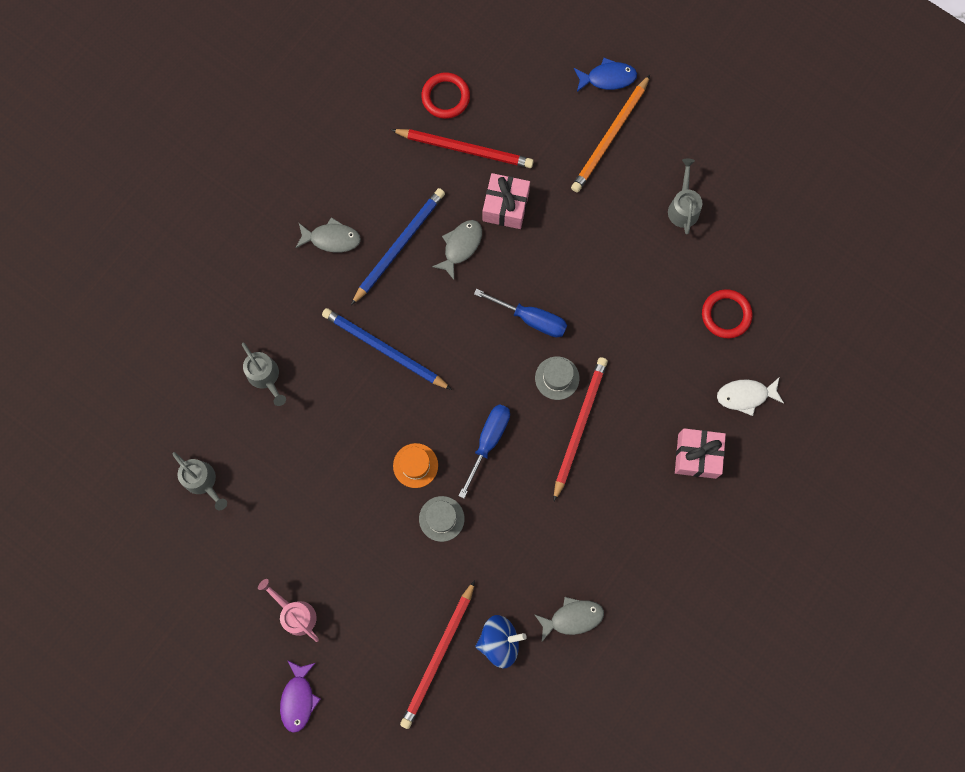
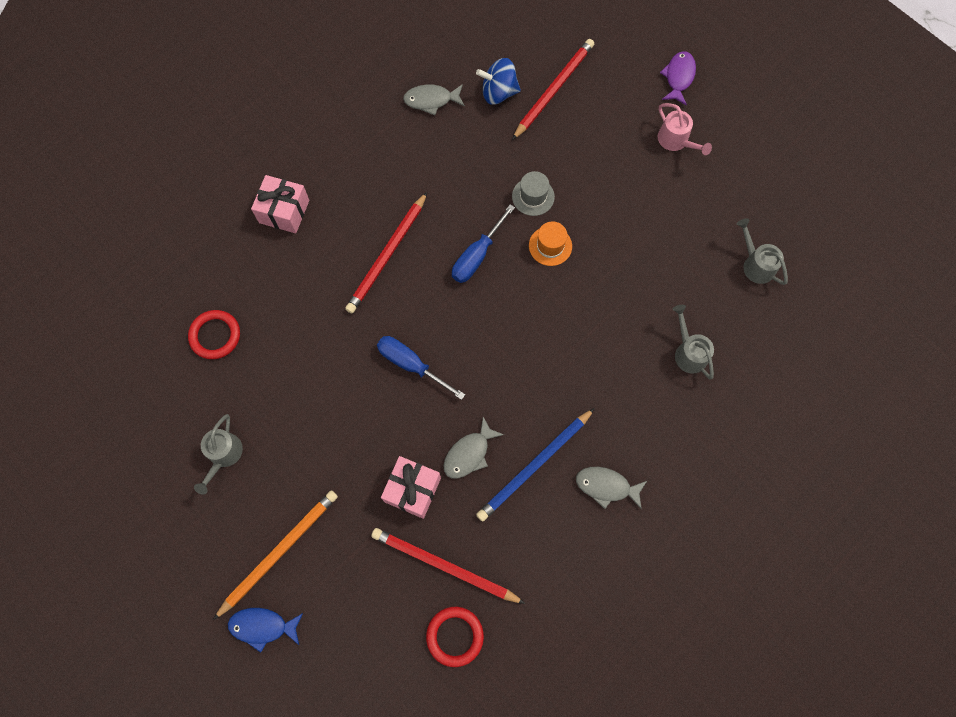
camera: 170 degrees left, 5 degrees down
(384, 349) = (565, 359): blue pencil -> none
(557, 378) = (398, 303): grey hat -> none
(745, 396) = (221, 256): white fish -> none

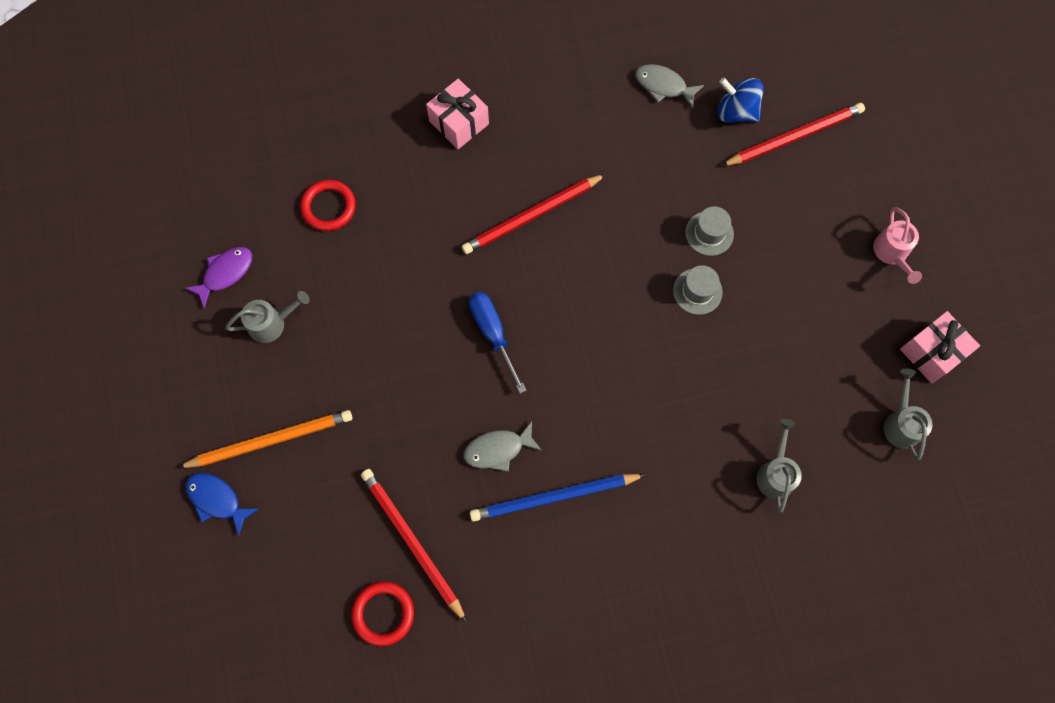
camera: 30 degrees right, 0 degrees up
(223, 456) = (272, 323): grey watering can -> grey watering can turned 150 degrees counterclockwise
(412, 490) = (425, 453): pink gift -> pink gift (931, 352)
(477, 255) = (619, 262): blue screwdriver -> none
(550, 246) = (697, 291): orange hat -> grey hat
(606, 486) = (612, 557): grey fish -> none
(678, 77) = (935, 189): purple fish -> purple fish (225, 273)

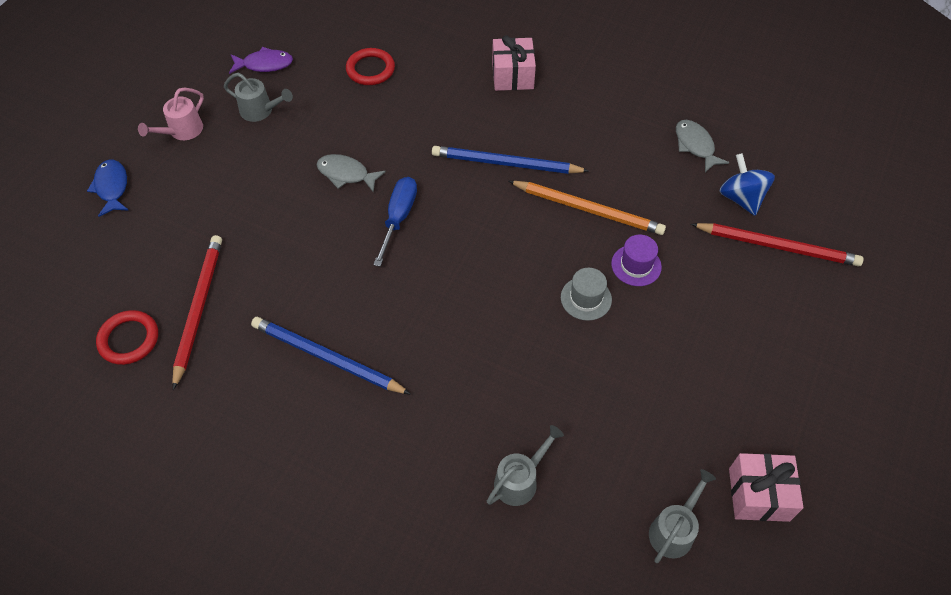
camera: 40 degrees right, 15 degrees down
(271, 440) = (183, 177): orange pencil -> orange pencil (588, 209)
(498, 449) = (322, 294): grey fish -> grey fish (346, 174)
(532, 216) = (506, 164): red pencil -> blue pencil
(709, 233) = (636, 265): grey hat -> purple hat
(892, 254) = (791, 390): pink watering can -> pink watering can (182, 131)

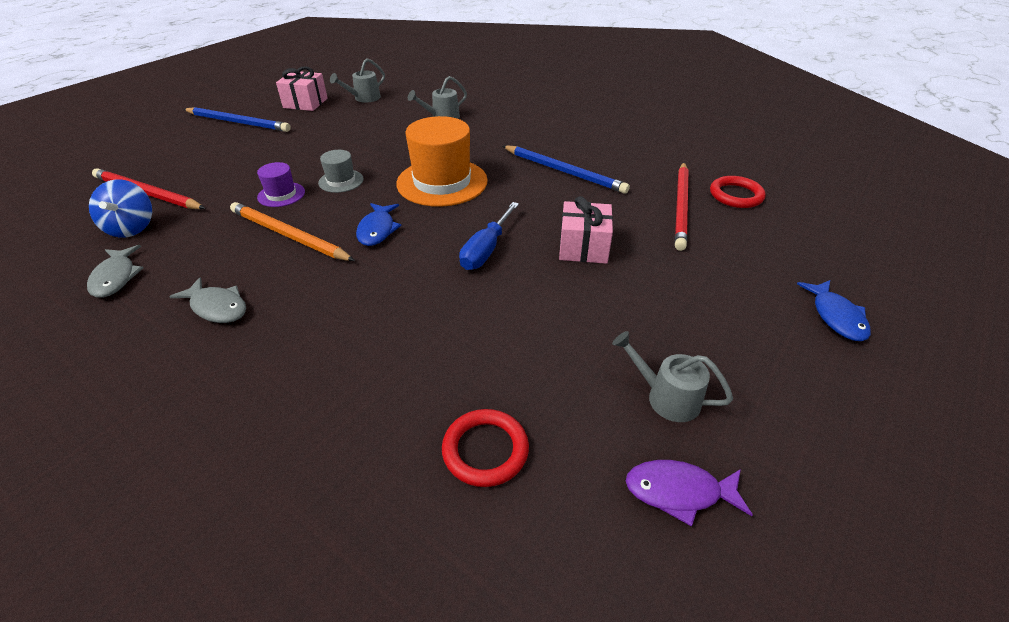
camera: 170 degrees left, 15 degrees down
(182, 131) = (779, 380): pink watering can -> none
(346, 174) = (539, 297): grey fish -> grey fish (217, 307)
(469, 314) = (442, 182): none -> orange hat
(506, 164) = (346, 285): blue pencil -> blue pencil (238, 122)
(509, 228) = (377, 230): none -> blue fish
(512, 75) = (261, 403): pink gift -> pink gift (583, 247)

